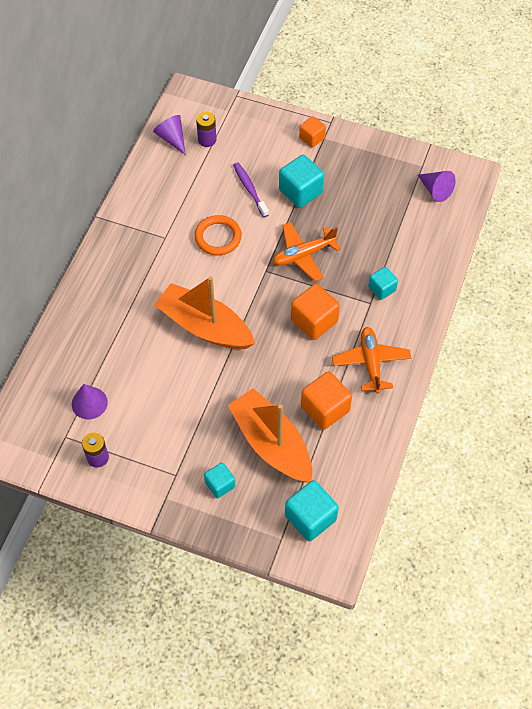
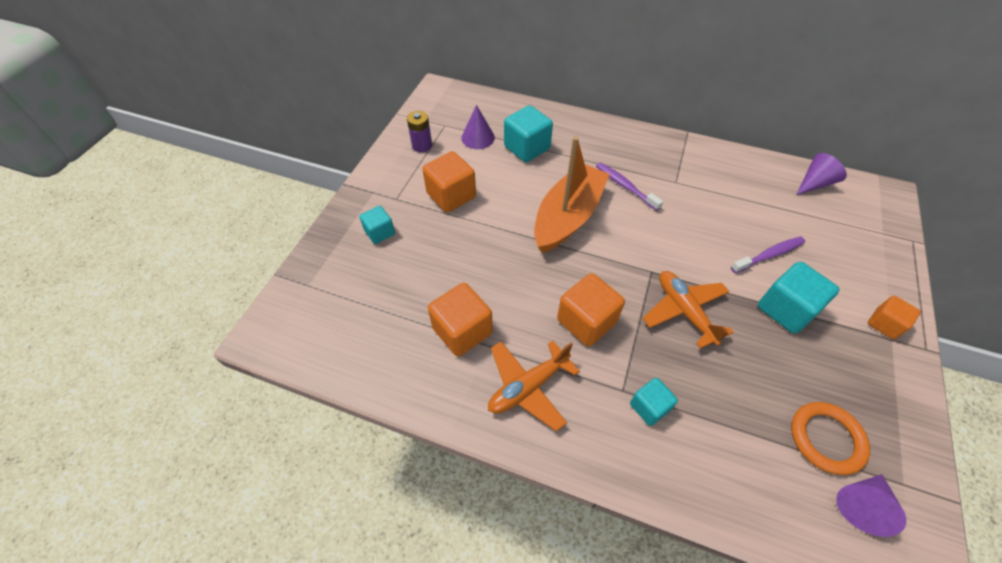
camera: 90 degrees right, 5 degrees down
(168, 278) = (625, 186): none -> purple toothbrush
(174, 424) = (451, 195): none -> orange cube
(207, 140) = (827, 213): purple battery -> none
(218, 237) = (688, 226): orange ring -> orange ring (826, 439)
(271, 443) = (421, 276): orange boat -> none
(310, 518) = (325, 313): turquoise cube -> turquoise cube (527, 148)
(371, 363) = (528, 387): orange plane -> orange plane turned 150 degrees clockwise

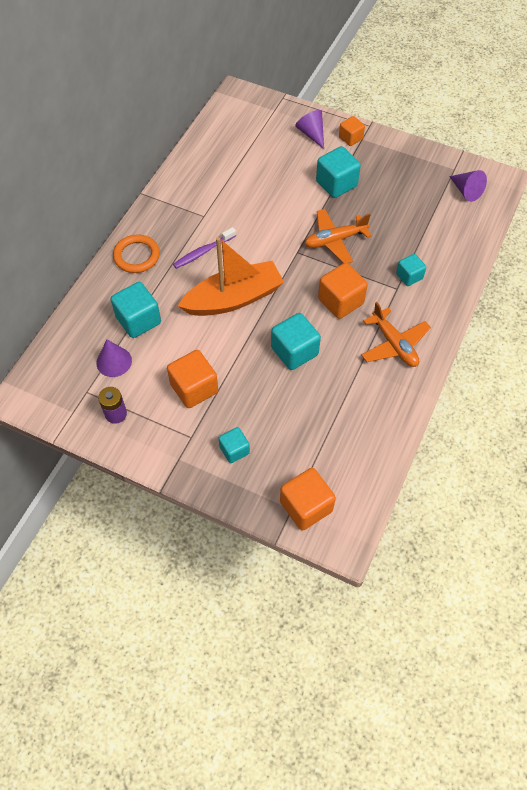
camera: 85 degrees left, 5 degrees up
(462, 331) = (345, 384): orange cube -> orange cube (306, 506)
(504, 276) = (294, 351): none -> turquoise cube
(568, 217) = (233, 298): orange boat -> orange boat turned 120 degrees clockwise
(769, 255) = (288, 178): purple toothbrush -> none
(814, 183) = (219, 130): purple cone -> purple cone (311, 134)
(826, 439) = (429, 193): orange ring -> orange ring (136, 256)

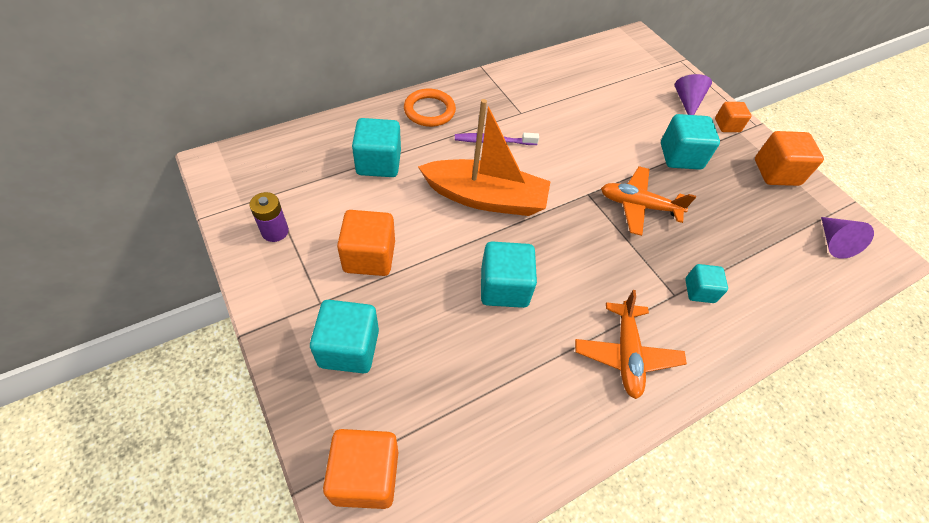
camera: 30 degrees right, 5 degrees down
(114, 361) = (321, 184): purple cone -> none
(234, 450) = (349, 348): turquoise cube -> turquoise cube, size x1.65
(340, 301) = (597, 268): orange cube -> orange cube (776, 172)

